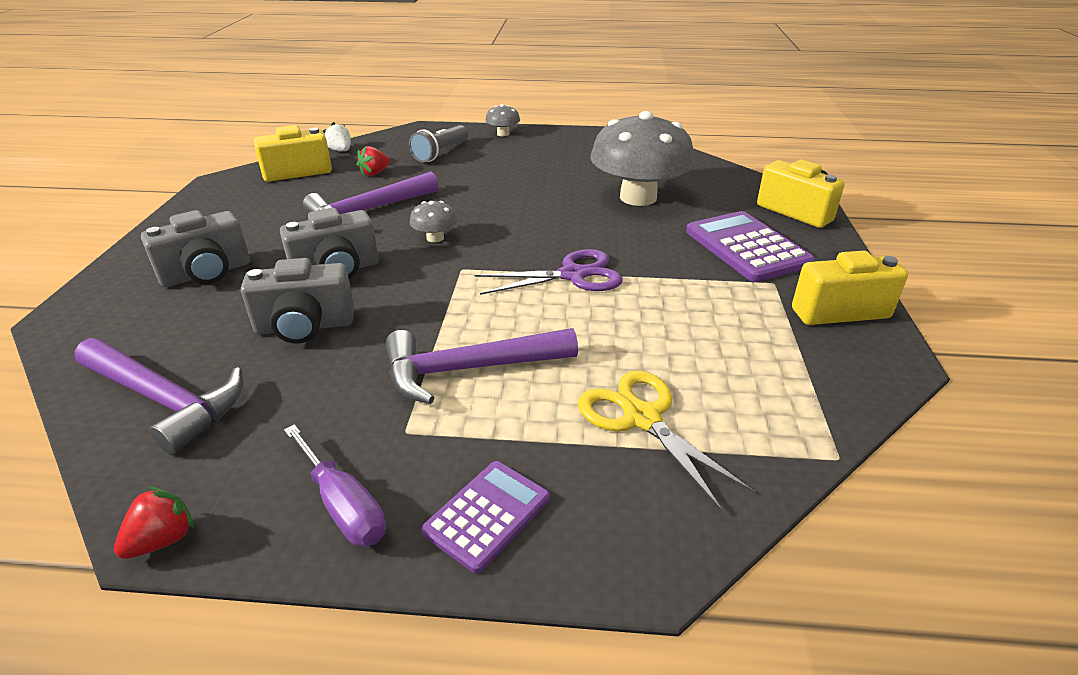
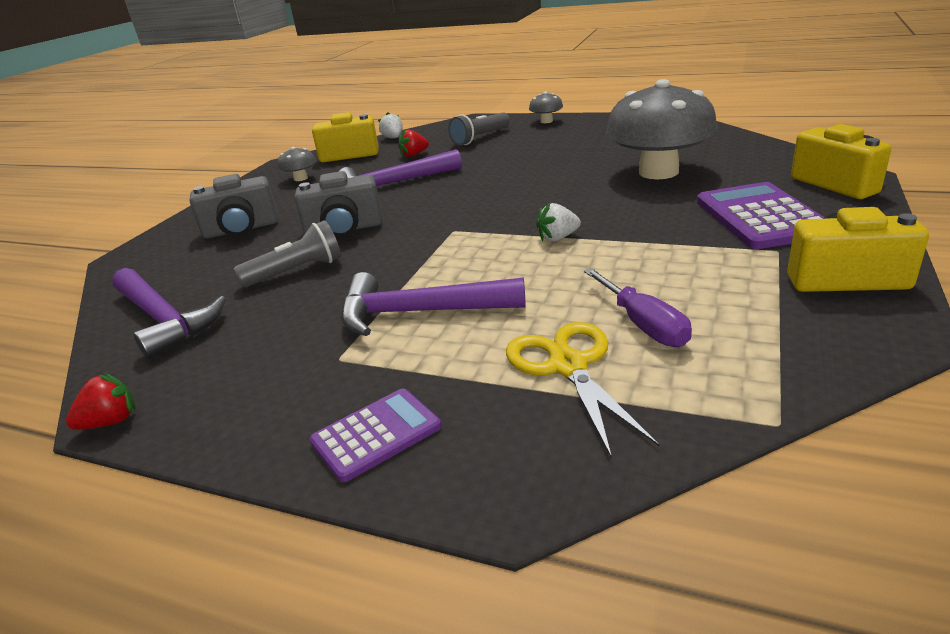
camera: 20 degrees right, 5 degrees down
(305, 326) = (297, 271): grey camera -> grey flashlight
(343, 506) = (257, 412): purple screwdriver -> purple screwdriver (643, 325)
(435, 238) = (441, 205): grey mushroom -> grey mushroom (300, 178)
(573, 275) = (558, 238): purple scissors -> white strawberry

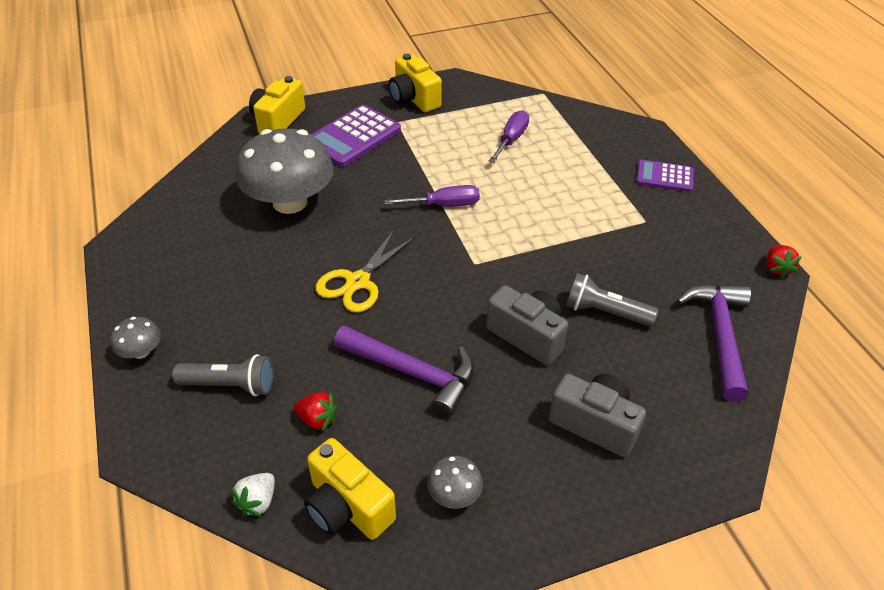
camera: 135 degrees left, 15 degrees up
(111, 421) = (776, 268): red strawberry -> red strawberry turned 105 degrees counterclockwise
(420, 312) = (579, 217): purple hammer -> none
(558, 238) = (444, 205): white strawberry -> purple screwdriver
(568, 366) = (565, 148): yellow scissors -> yellow scissors (358, 282)

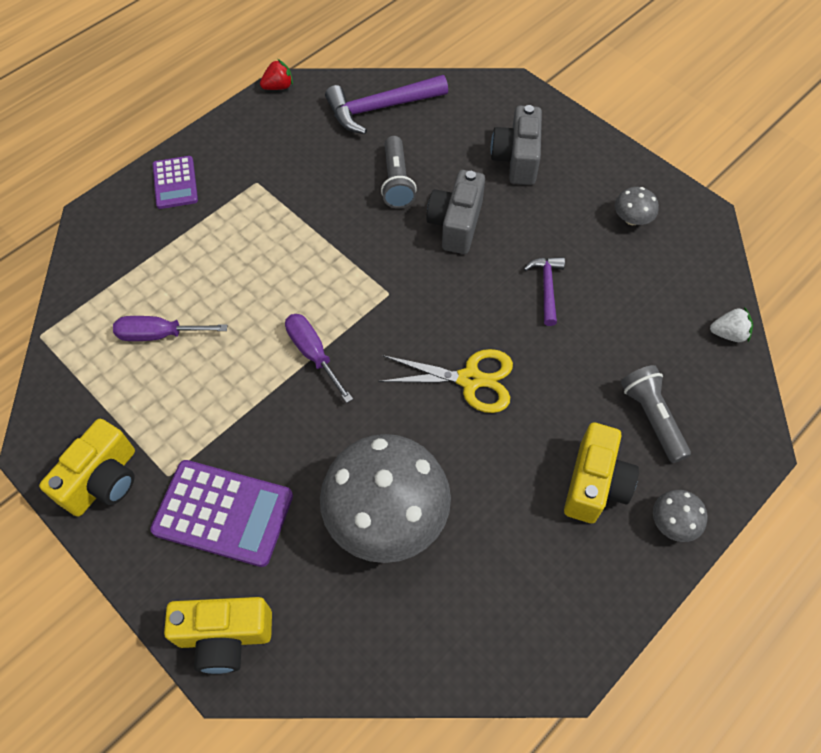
camera: 115 degrees left, 15 degrees up
(317, 419) = (636, 332): red strawberry -> none
(347, 507) = (688, 276): yellow camera -> yellow camera (594, 484)
(412, 373) = (547, 288): purple hammer -> purple hammer, size x0.57

